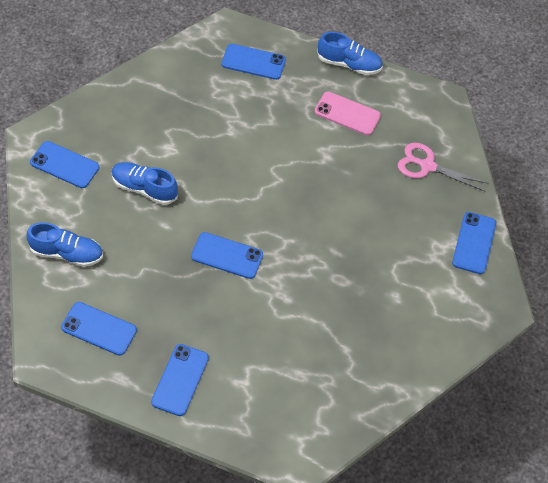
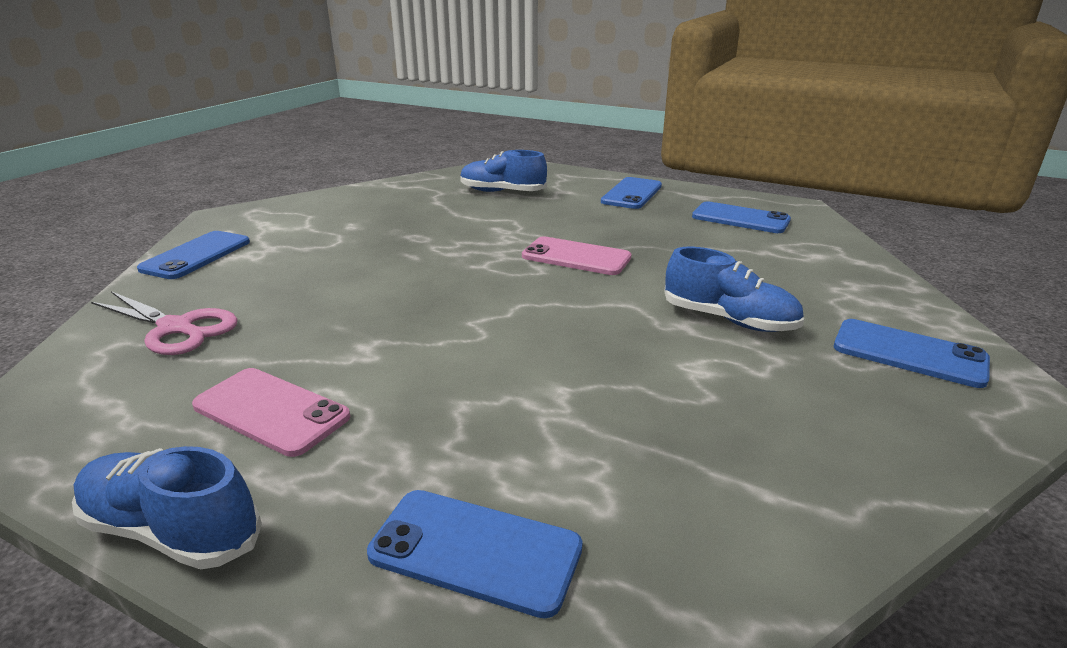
camera: 170 degrees left, 30 degrees down
(67, 253) = (823, 266): blue shoe -> blue shoe (502, 192)
(227, 256) = (576, 257): blue phone -> pink phone

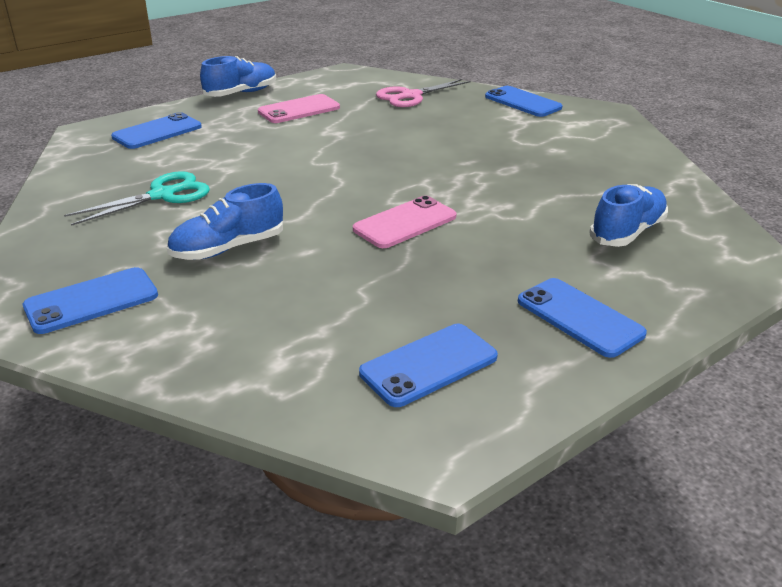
camera: 115 degrees right, 5 degrees up
(689, 412) = (162, 195): none -> turquoise scissors

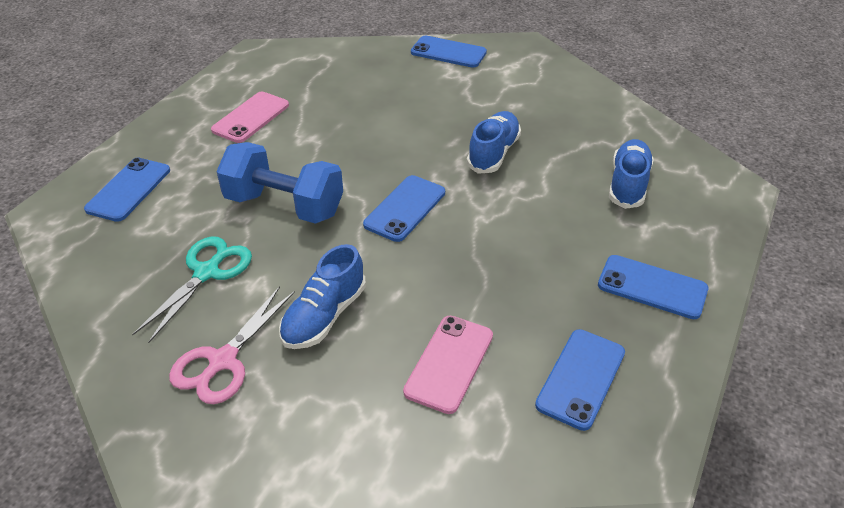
camera: 25 degrees left, 10 degrees up
(91, 301) = (249, 425): blue phone -> blue phone (405, 208)
(241, 93) = (173, 110): blue shoe -> blue shoe (493, 153)
(269, 169) = (284, 205): none -> blue dumbbell
(405, 223) = (454, 232): pink phone -> pink phone (449, 363)
(411, 96) = (344, 70): pink scissors -> pink scissors (223, 361)

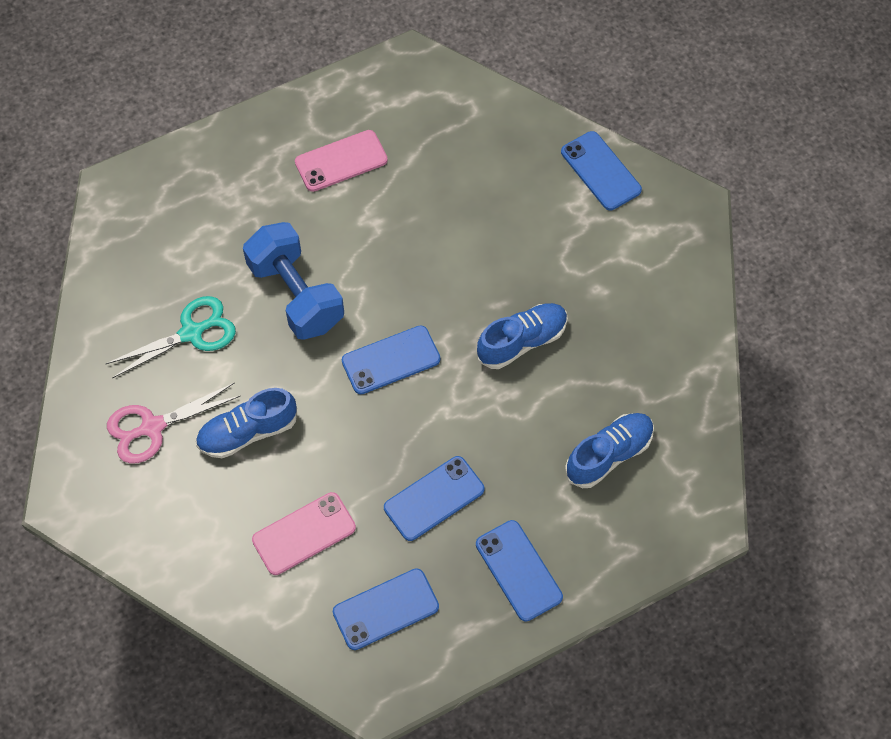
camera: 35 degrees right, 20 degrees up
(129, 189) = (186, 198): blue phone -> blue phone (434, 498)

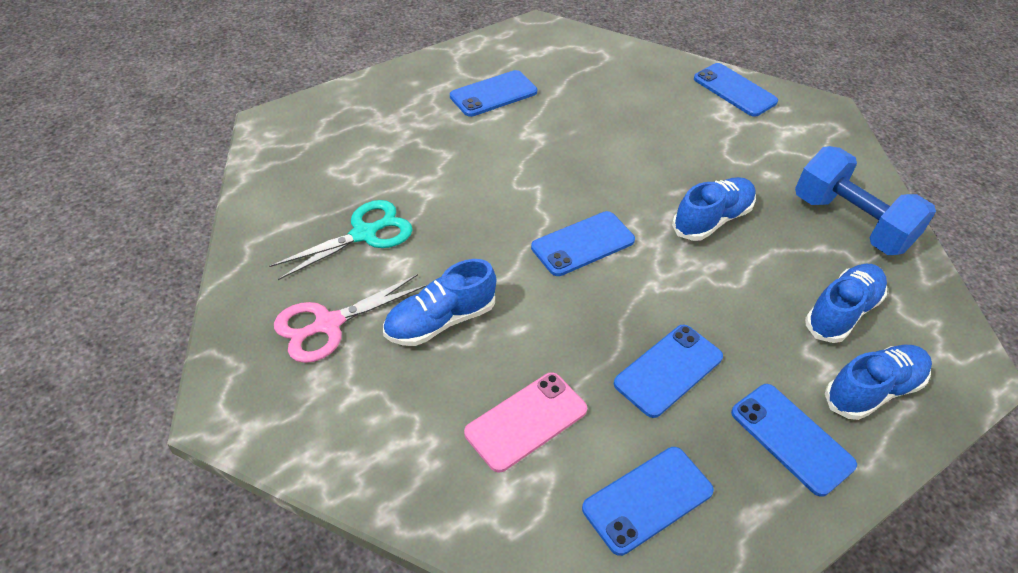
camera: 10 degrees left, 15 degrees down
(296, 295) = (470, 196): blue dumbbell -> blue dumbbell (850, 223)
(341, 161) = (493, 94): pink phone -> blue phone
(605, 534) = (873, 390): none -> blue shoe

